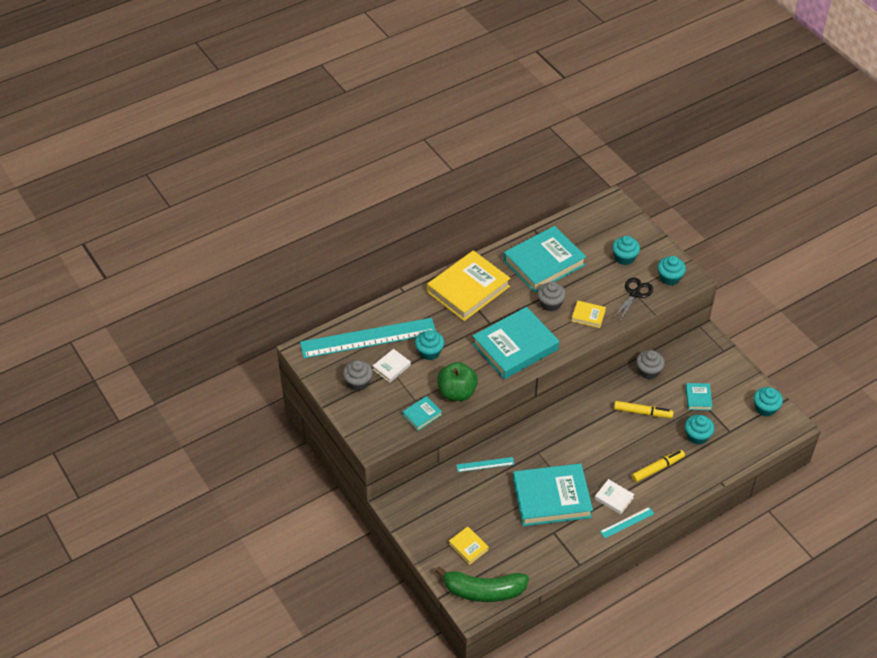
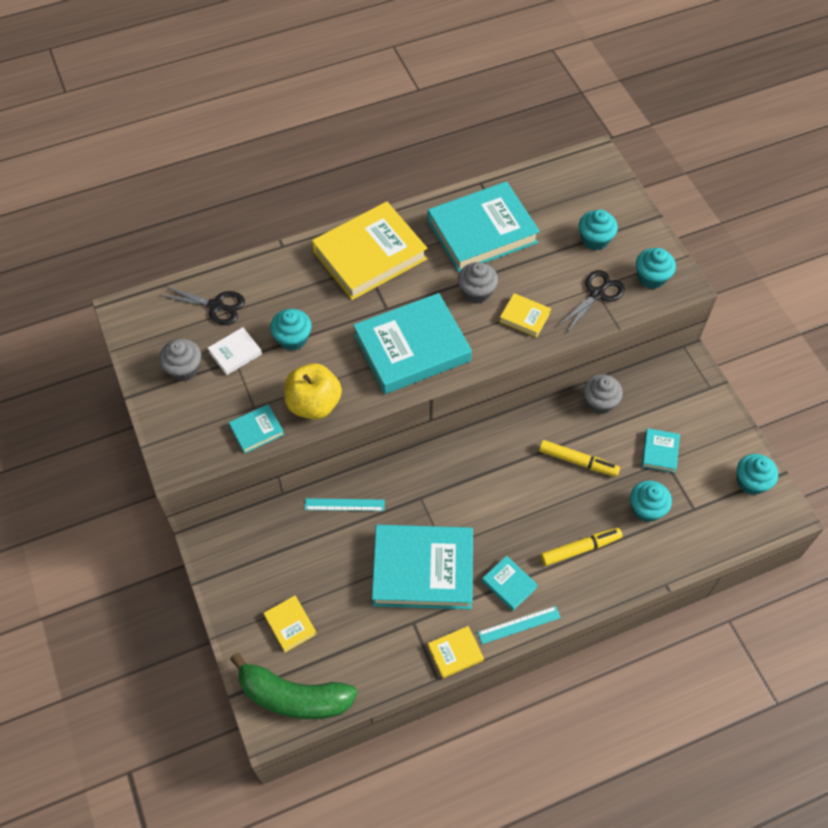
camera: 10 degrees right, 10 degrees up
(368, 338) = (216, 306): turquoise ruler -> black scissors
(457, 392) = (314, 404): green apple -> yellow apple
(587, 547) = (455, 653): none -> yellow book
(614, 498) = (509, 584): white book -> turquoise book

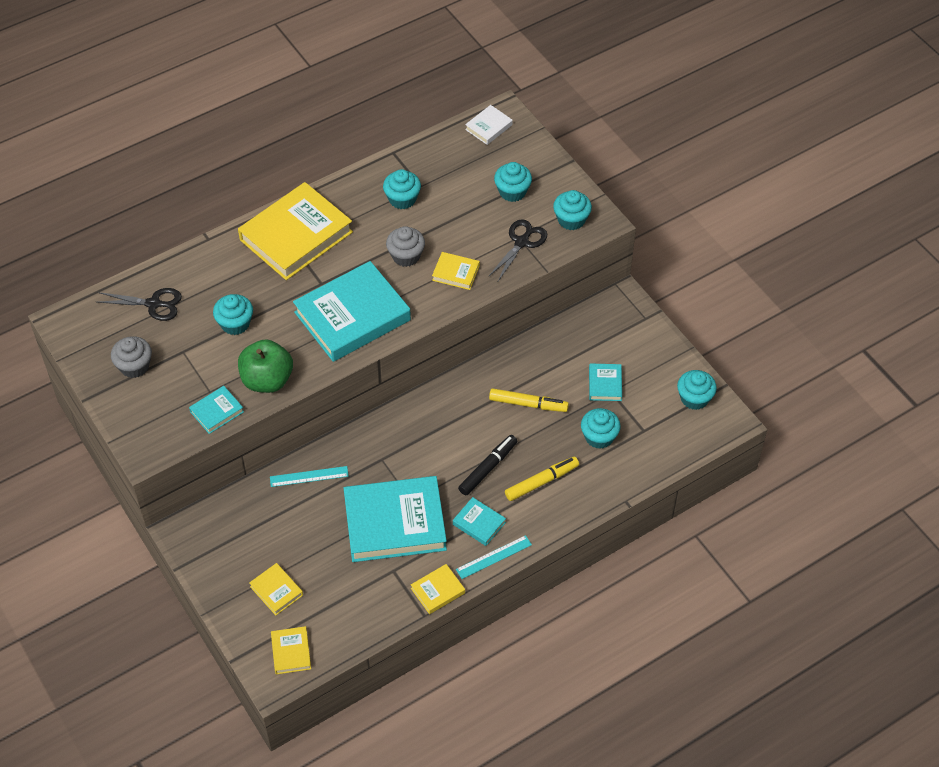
camera: 10 degrees left, 5 degrees down
(235, 353) = (181, 345): white book -> white book (488, 127)
(293, 696) = (291, 652): green banana -> yellow book
(314, 404) = (267, 380): yellow apple -> green apple
(482, 232) = (402, 199): turquoise book -> turquoise cupcake
(527, 525) = (488, 468): none -> black marker
(599, 402) = (541, 347): grey cupcake -> none

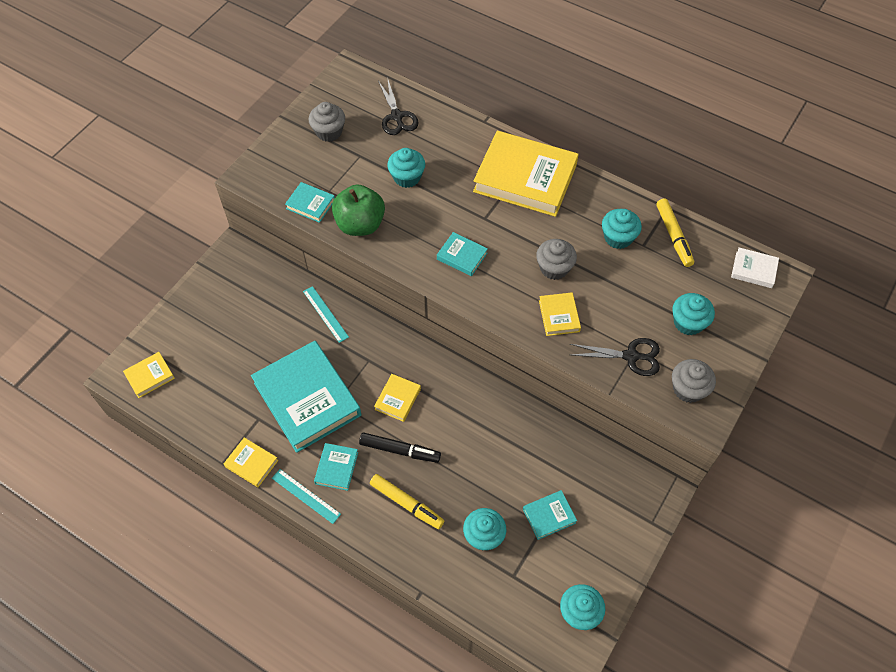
camera: 65 degrees right, 5 degrees up
(276, 591) = (204, 340): yellow book -> yellow book (397, 399)
(352, 316) = (462, 256): turquoise book -> turquoise book, size x0.44
(528, 404) = (488, 455): yellow marker -> yellow marker (673, 236)
(571, 220) = (688, 389): turquoise cupcake -> grey cupcake

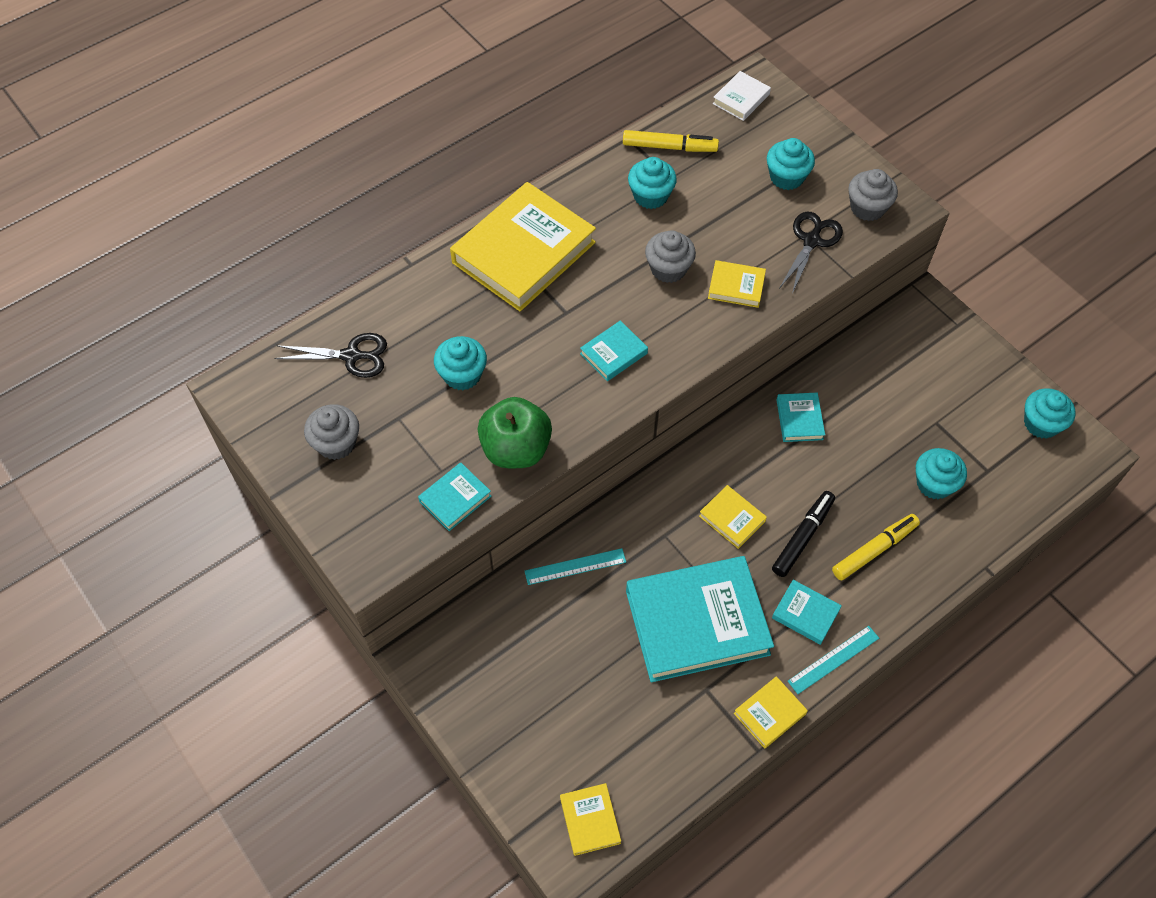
camera: 70 degrees left, 0 degrees up
(549, 516) = (927, 413): turquoise book -> turquoise book (799, 419)

